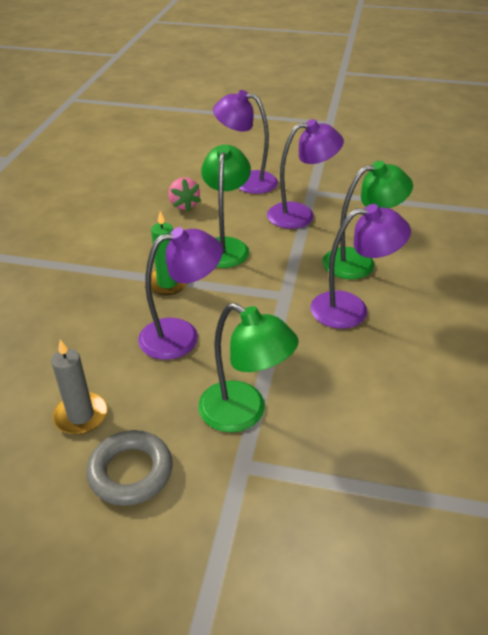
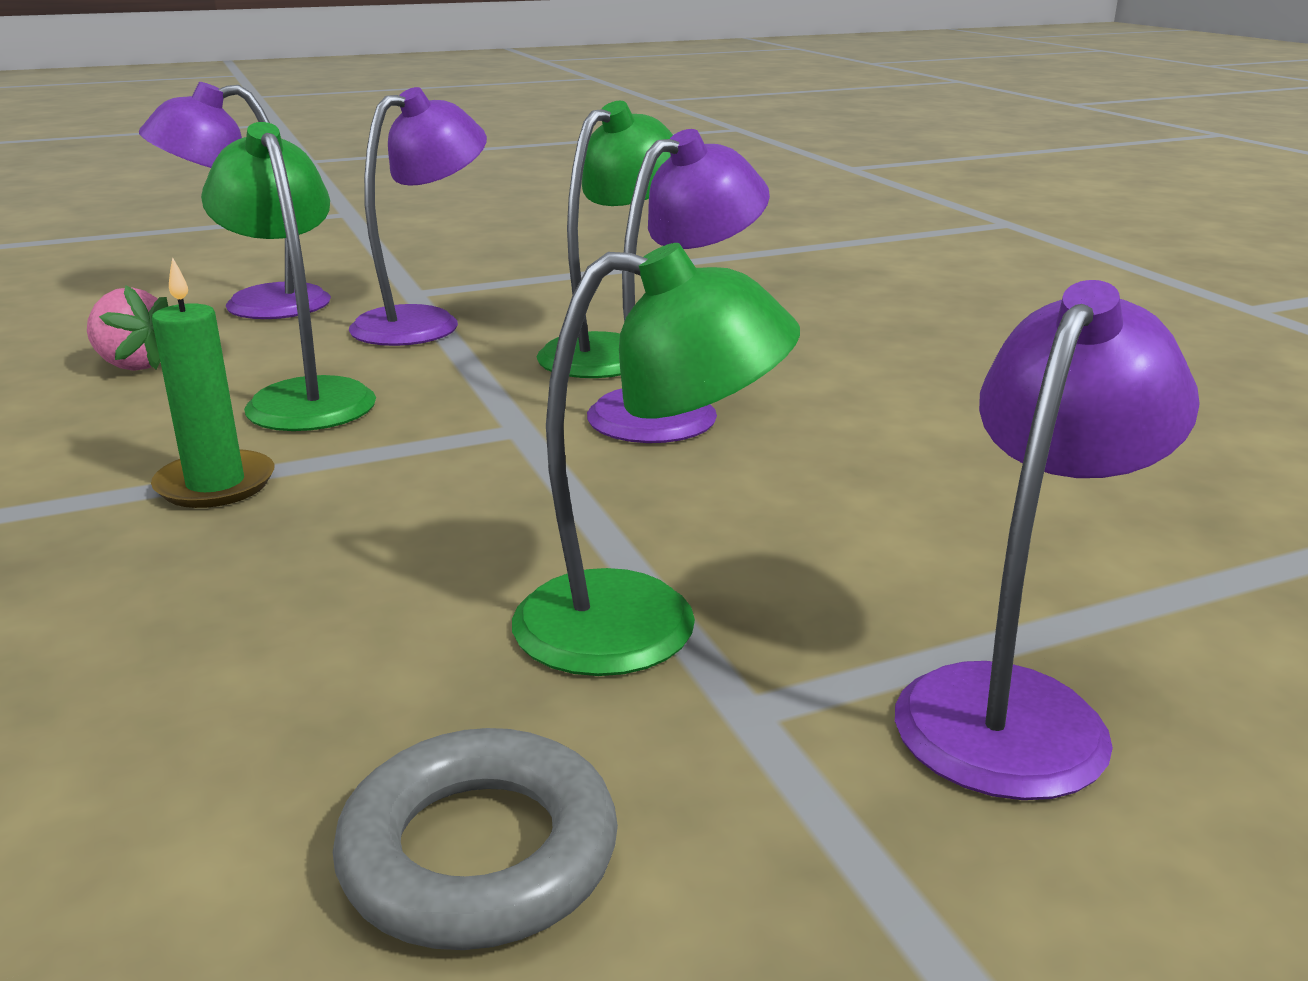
camera: 35 degrees left, 15 degrees down
(81, 415) = (198, 804): grey candle -> none
(181, 335) = (345, 554): purple lamp -> purple lamp (1016, 706)

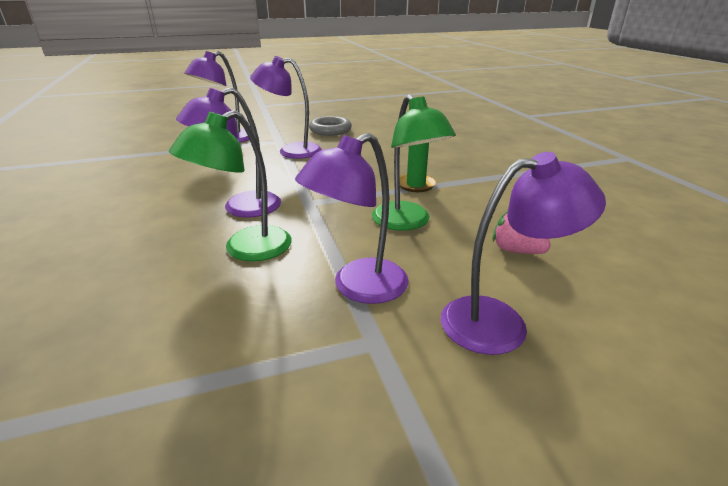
camera: 175 degrees left, 5 degrees up
(645, 624) = (291, 151): green lamp -> purple lamp

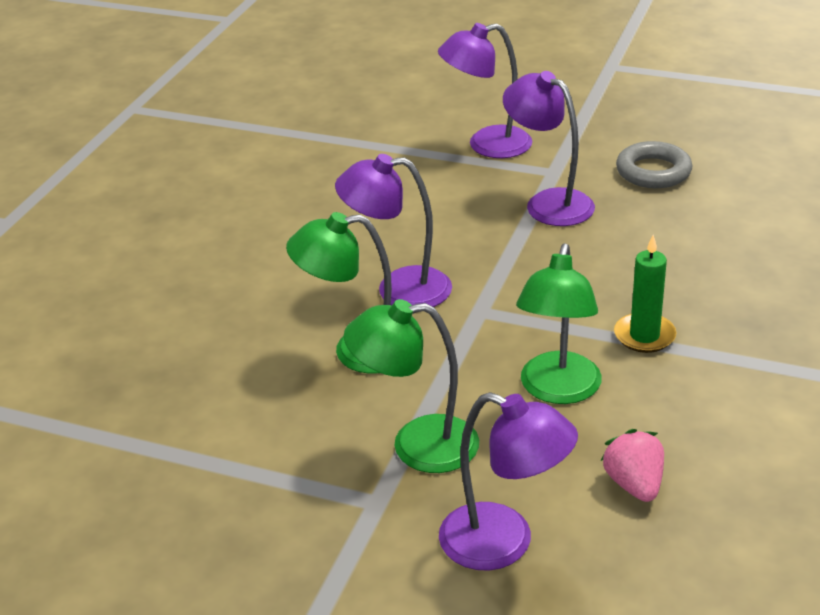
camera: 40 degrees right, 5 degrees up
(358, 288) = (417, 445): purple lamp -> green lamp

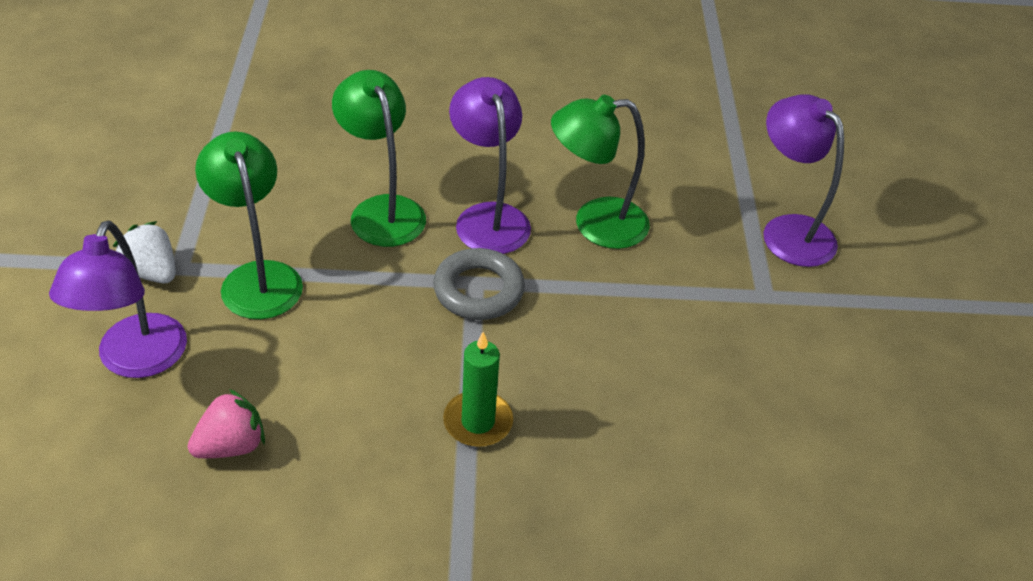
camera: 65 degrees right, 10 degrees up
(375, 523) = (152, 272): none -> white strawberry
(548, 203) = (698, 301): purple lamp -> none
(557, 390) = (363, 363): green lamp -> green lamp (595, 224)
(653, 171) = (818, 386): grey ring -> grey ring (478, 290)

